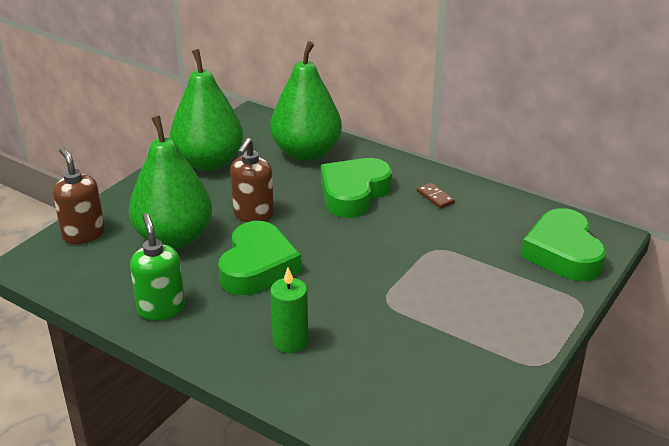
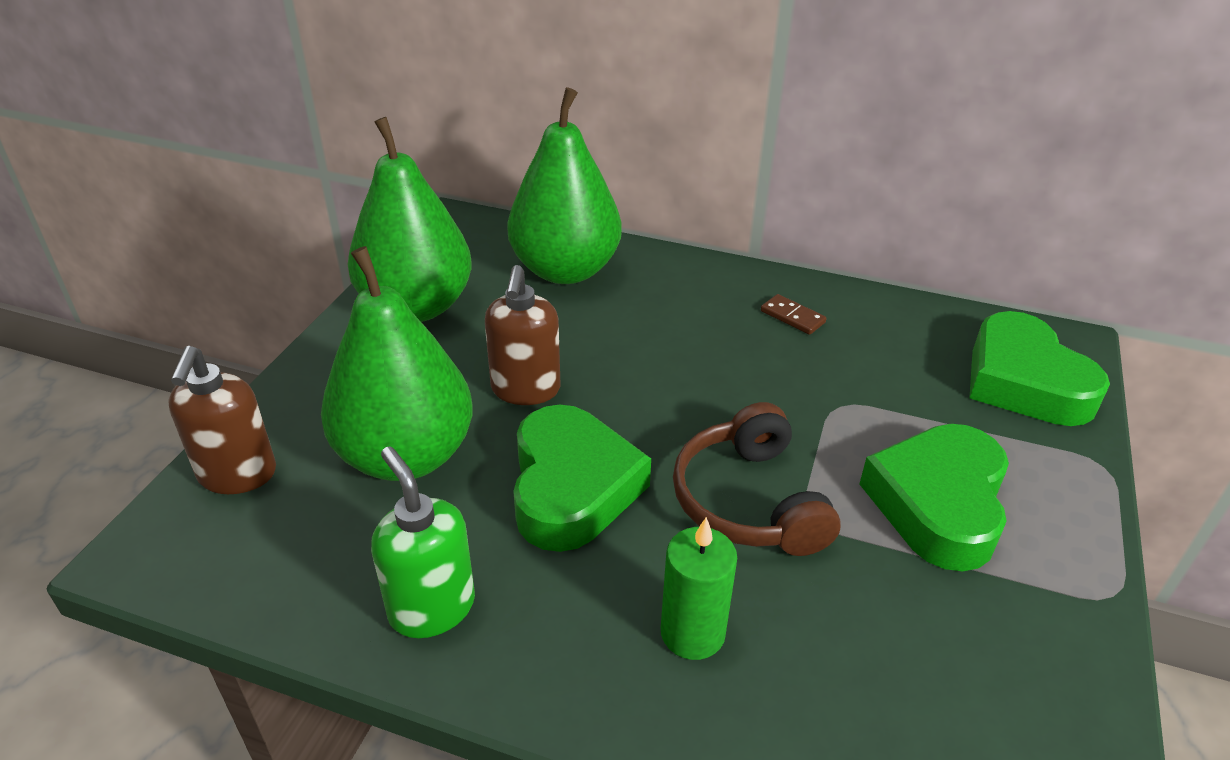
camera: 15 degrees left, 5 degrees up
(83, 234) = (237, 475): brown soap dispenser -> brown soap dispenser turned 135 degrees counterclockwise
(353, 193) = (668, 328): green heart -> green heart (938, 504)
(354, 288) = (749, 501): none -> brown headphones

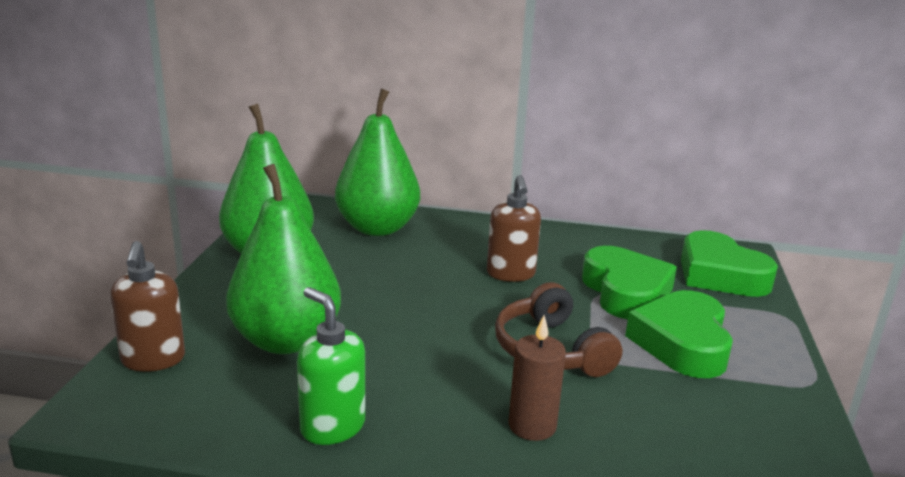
camera: 10 degrees left, 15 degrees down
(525, 390) = (367, 297): brown soap dispenser -> brown soap dispenser (511, 274)
(572, 487) = (419, 350): green heart -> green heart (626, 292)
(692, 633) = (532, 426): green candle -> brown candle
(792, 317) = (551, 247): brown domino -> none

